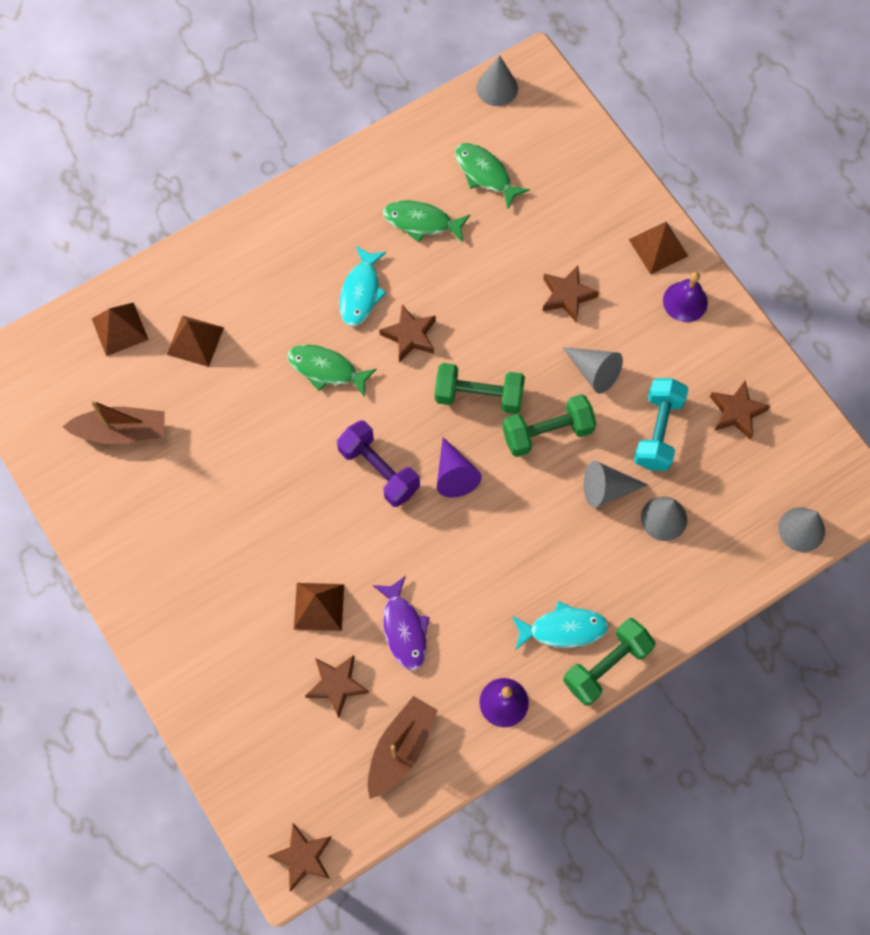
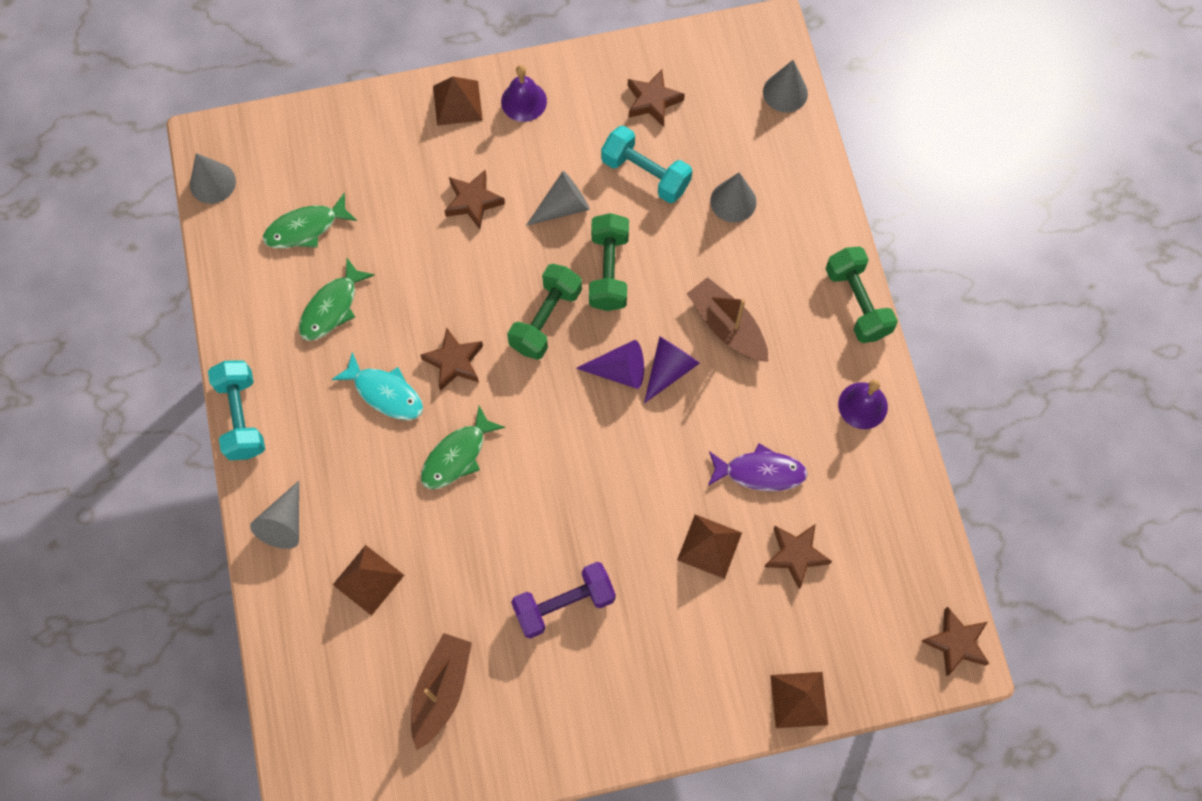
camera: 70 degrees left, 0 degrees up
(120, 329) = (319, 657): brown pyramid -> brown pyramid (799, 699)
(299, 193) = (242, 417): none -> turquoise dumbbell
(379, 470) = (587, 440): purple dumbbell -> purple dumbbell (564, 604)
(400, 748) = (877, 515): brown boat -> brown boat (727, 326)
(472, 517) = (669, 369): none -> purple cone
(563, 629) = (809, 327): turquoise fish -> none
(607, 489) = (686, 239): grey cone -> grey cone (284, 523)

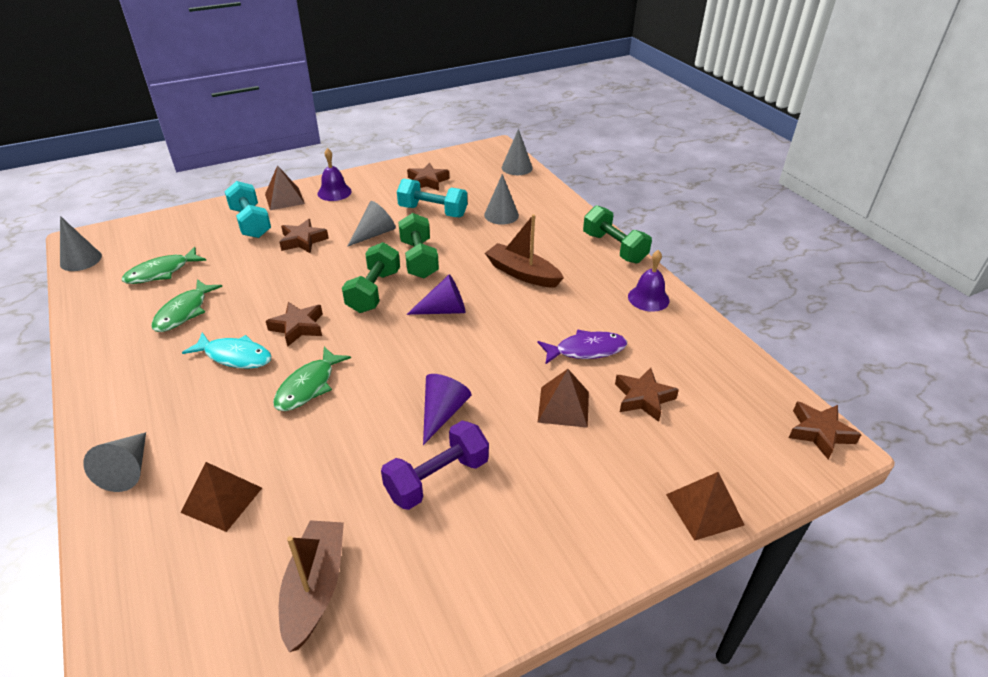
camera: 15 degrees left, 30 degrees down
(242, 417) = (89, 395): turquoise dumbbell -> turquoise dumbbell (251, 223)
(669, 369) = (485, 303): purple cone -> purple cone (442, 413)

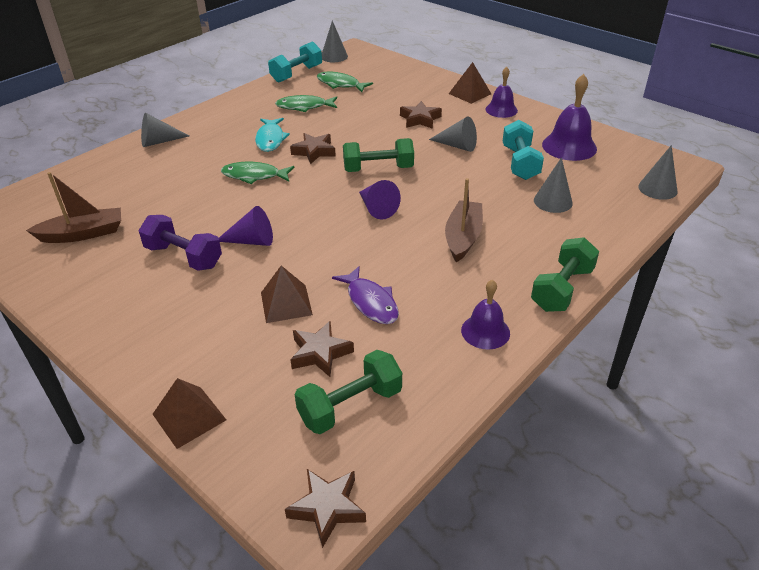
camera: 70 degrees right, 0 degrees up
(222, 500) = (144, 179): brown pyramid -> none
(251, 223) = (424, 92): turquoise dumbbell -> turquoise dumbbell (296, 74)
(419, 259) = (439, 177): green dumbbell -> green dumbbell (350, 406)
(427, 181) = (569, 146): brown star -> purple bell

